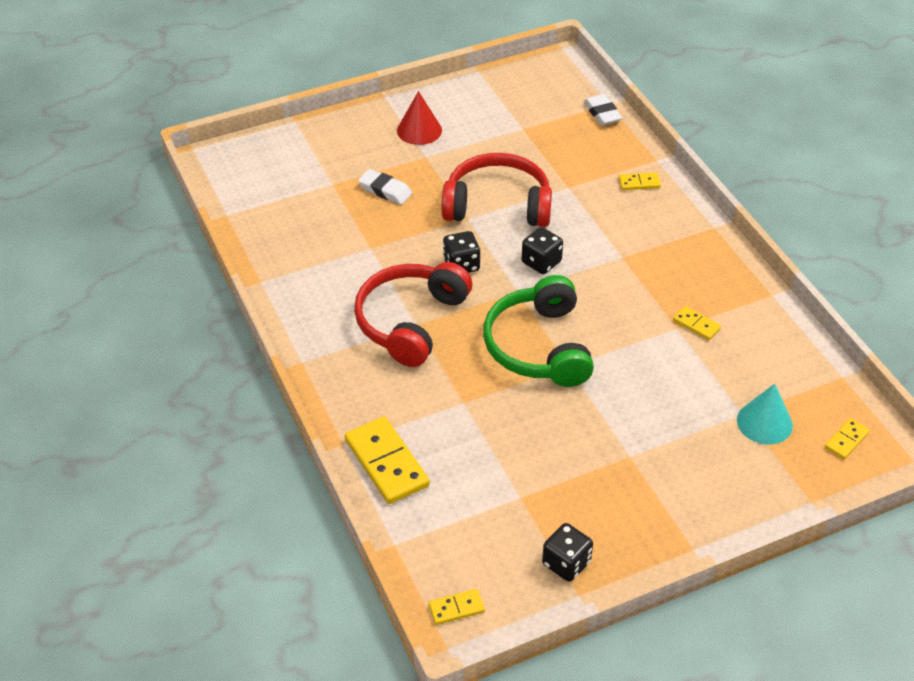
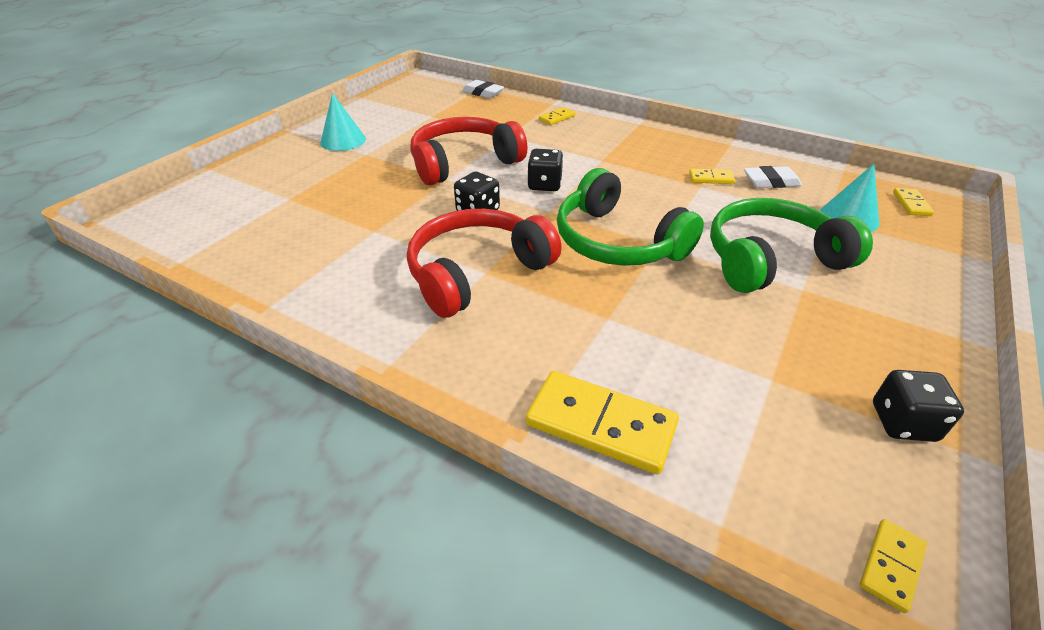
camera: 35 degrees left, 5 degrees down
(385, 190) = (349, 186): white eraser -> white eraser (771, 182)
(410, 321) = (477, 272): red headphones -> red headphones turned 60 degrees clockwise
(419, 130) = (343, 140): red cone -> turquoise cone
(639, 422) = (771, 259): none -> green headphones

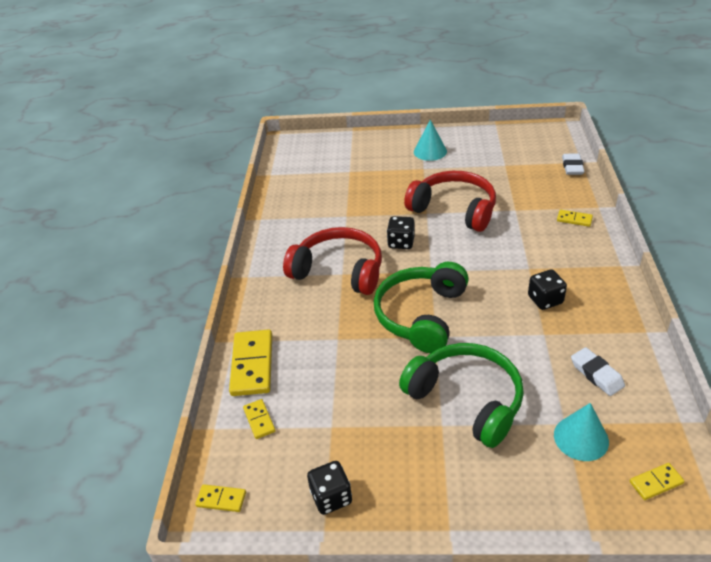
camera: 65 degrees right, 0 degrees up
(544, 185) = (462, 256): black dice -> black dice (545, 300)
(711, 178) = (562, 336): yellow domino -> yellow domino (259, 420)

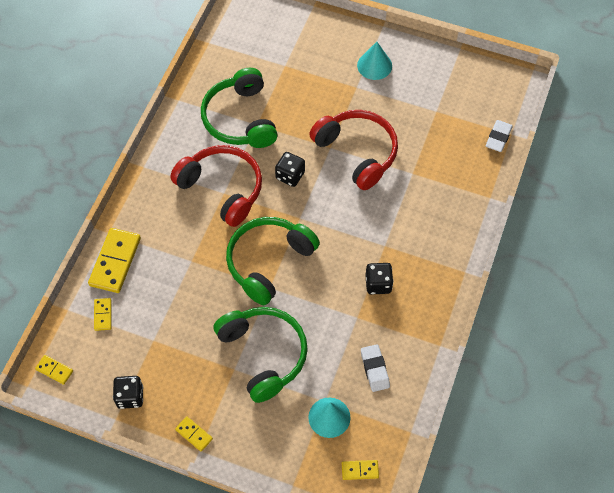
camera: 15 degrees right, 20 degrees up
(328, 216) = (240, 119): none -> green headphones
(574, 219) = (458, 205): yellow domino -> yellow domino (194, 434)

